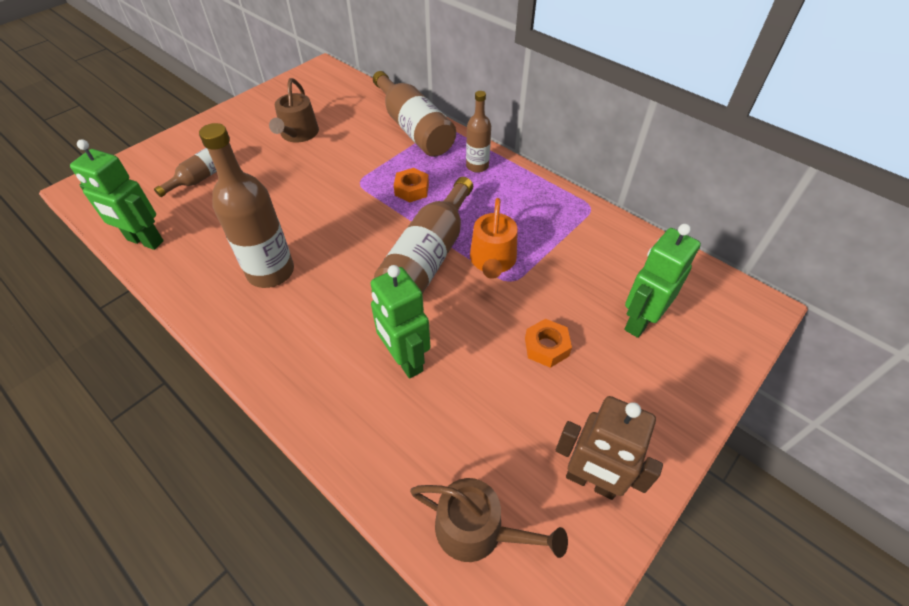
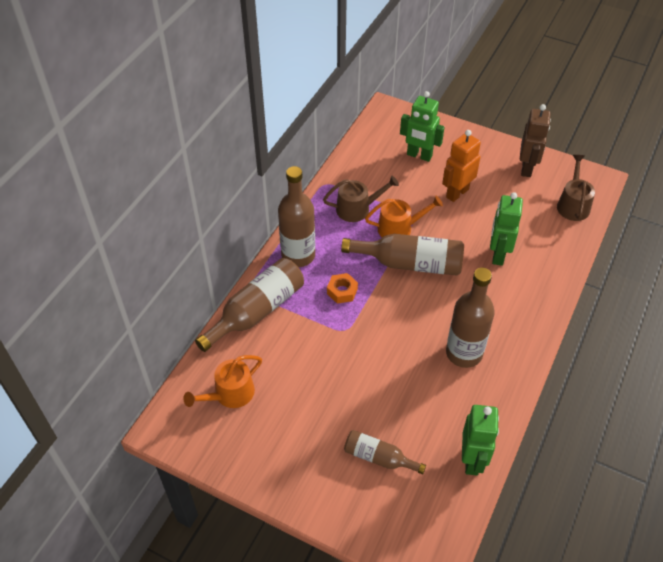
camera: 105 degrees left, 0 degrees up
(298, 134) = (291, 403): brown watering can -> brown watering can (357, 209)
(331, 103) = (230, 394): none -> orange watering can
(405, 360) = (498, 255): green robot -> green robot turned 150 degrees clockwise
(477, 166) = (298, 255): brown bottle -> brown bottle, size x1.74
(546, 347) = (457, 193): orange nut -> orange robot

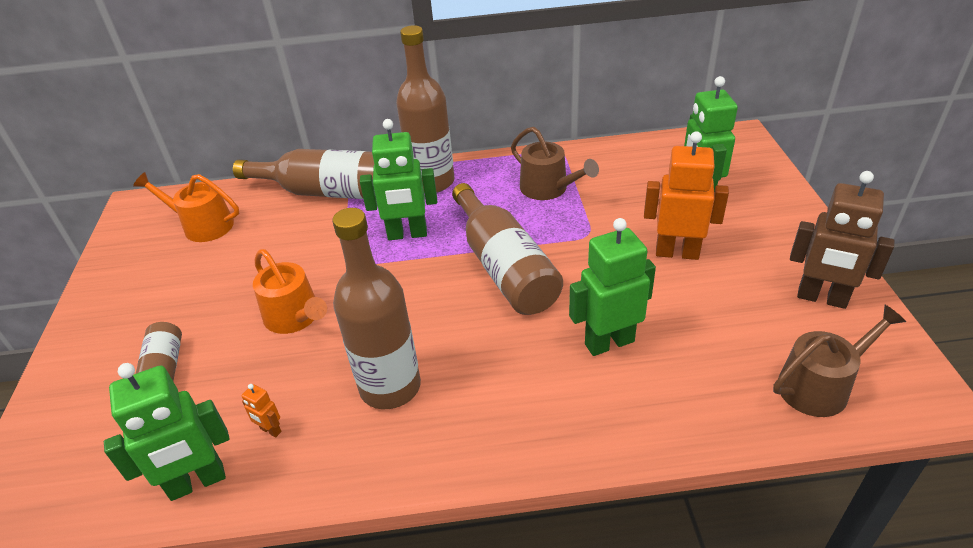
camera: 60 degrees right, 10 degrees down
(342, 291) = (407, 234): orange nut -> green robot
(399, 228) = (554, 232): orange watering can -> orange watering can (295, 317)
(458, 416) = (270, 430): none -> orange robot
(527, 168) = (821, 298): brown robot -> brown robot turned 45 degrees clockwise

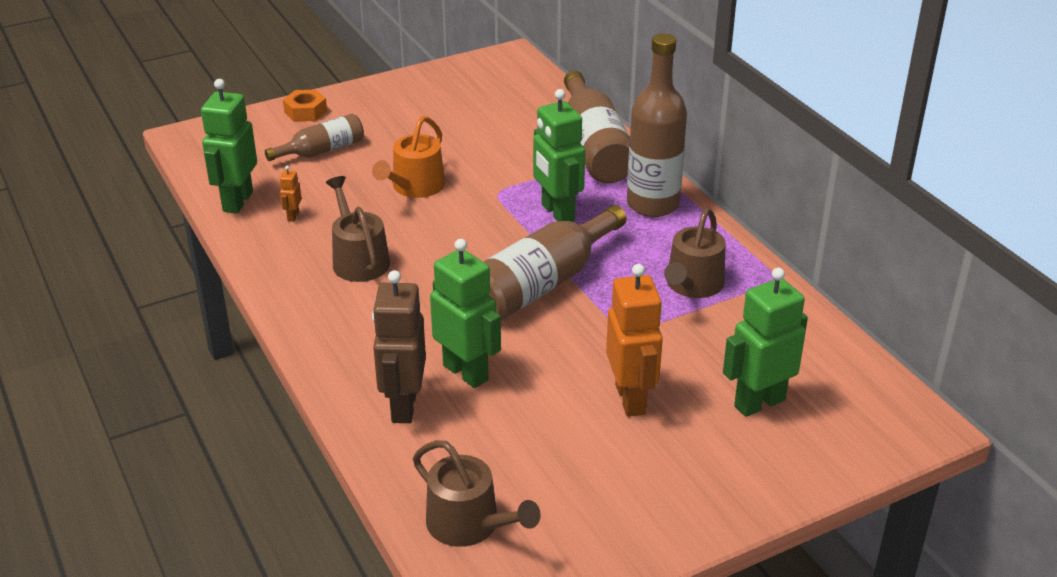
camera: 65 degrees right, 5 degrees down
(69, 379) = (305, 112): none -> orange nut
(197, 482) = (237, 201): green robot -> green robot turned 60 degrees clockwise
(203, 225) = (504, 99): orange watering can -> none
(390, 387) = (358, 259): brown bottle -> brown watering can
(821, 298) = (610, 521): brown robot -> brown robot (403, 406)

